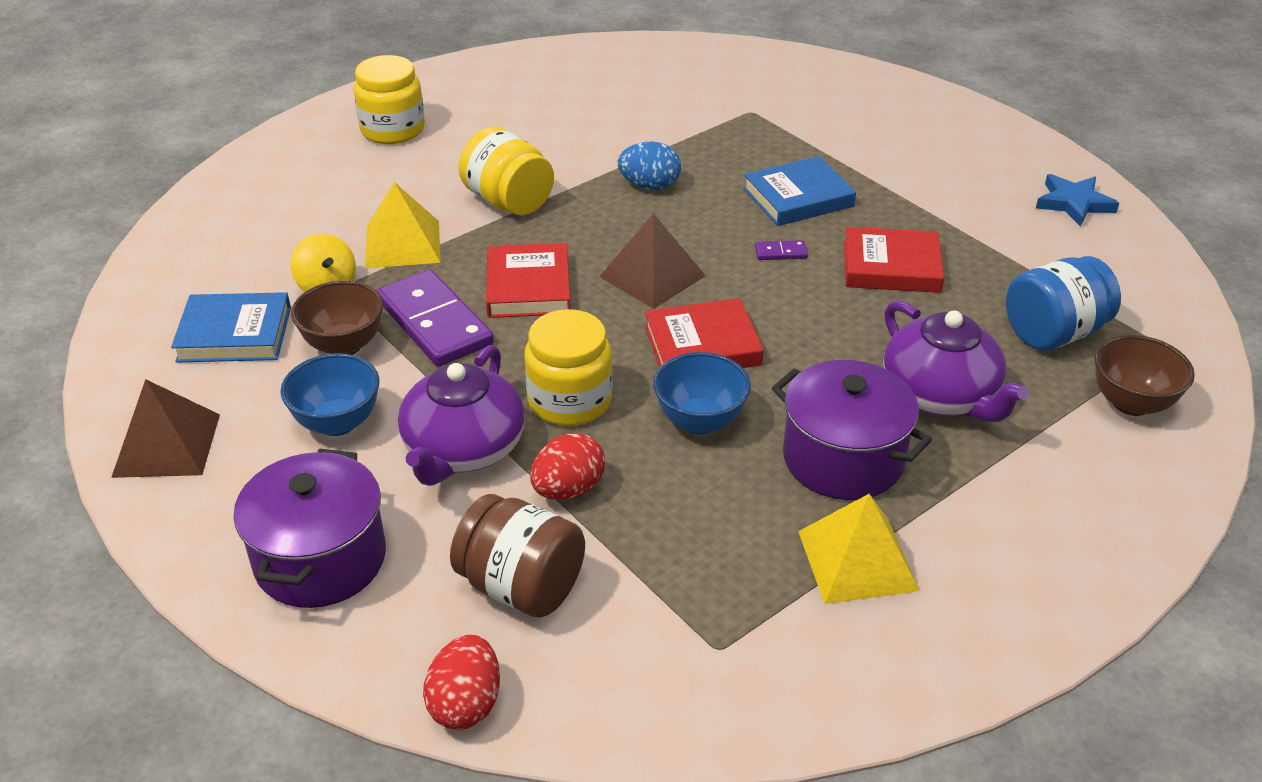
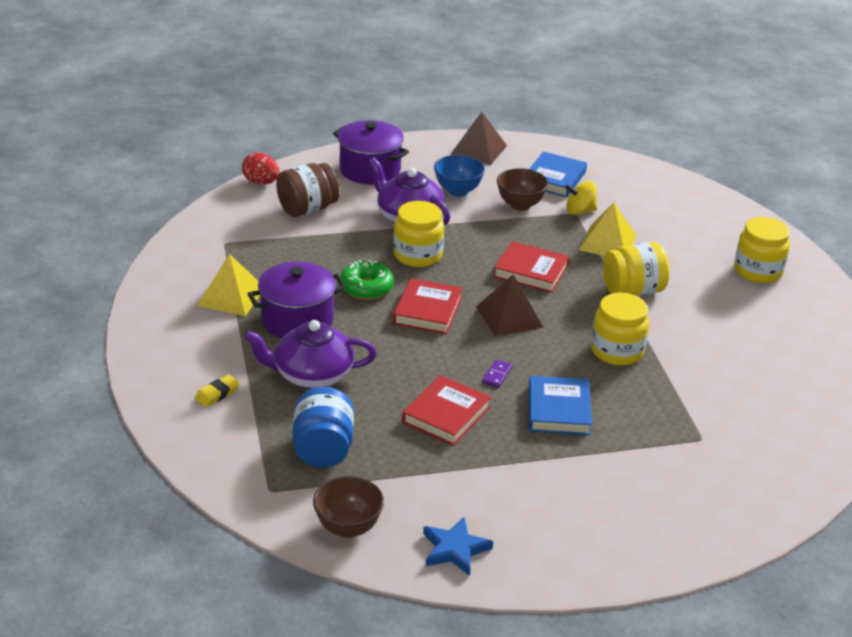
camera: 115 degrees right, 5 degrees down
(434, 323) = (519, 234): purple domino -> none
(568, 489) = (354, 236): red egg -> none
(649, 186) = (617, 351): blue egg -> yellow jar
(700, 421) = (366, 288): blue bowl -> green donut
(1073, 465) = (217, 394): none -> yellow eraser
(1131, 403) = (238, 444): brown bowl -> brown bowl (348, 527)

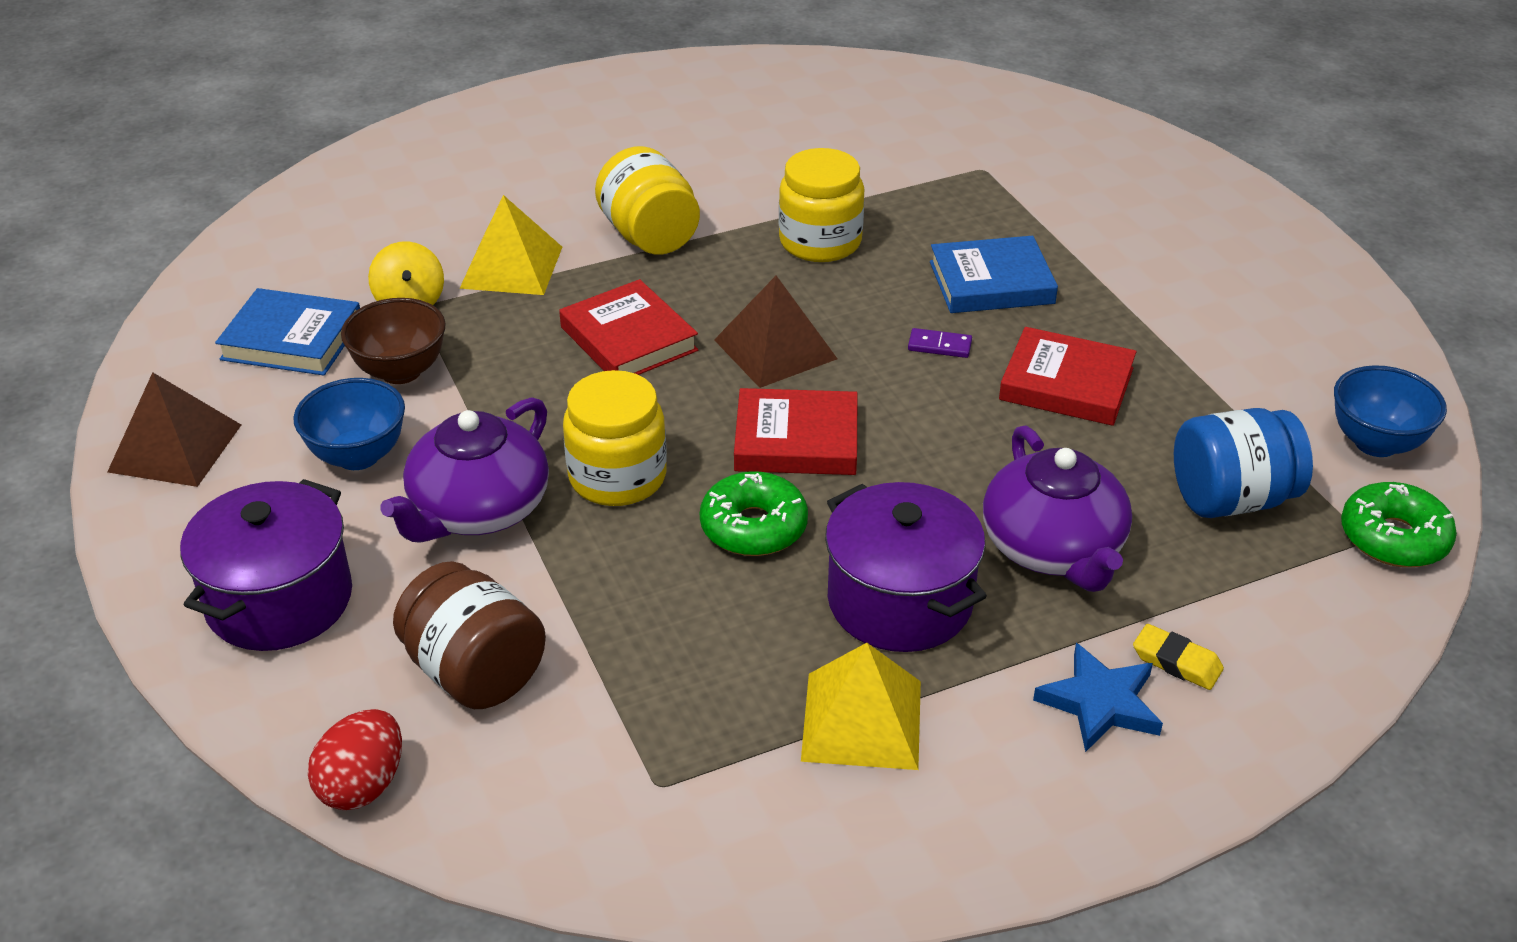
camera: 100 degrees left, 5 degrees up
(265, 503) = (1393, 538): none -> green donut
(348, 527) = (1376, 443): brown bowl -> blue bowl
(455, 549) = (1338, 342): blue star -> blue star (1100, 702)
(531, 271) = (628, 339): red book -> red book turned 45 degrees counterclockwise
(758, 271) = (556, 133): yellow jar -> none

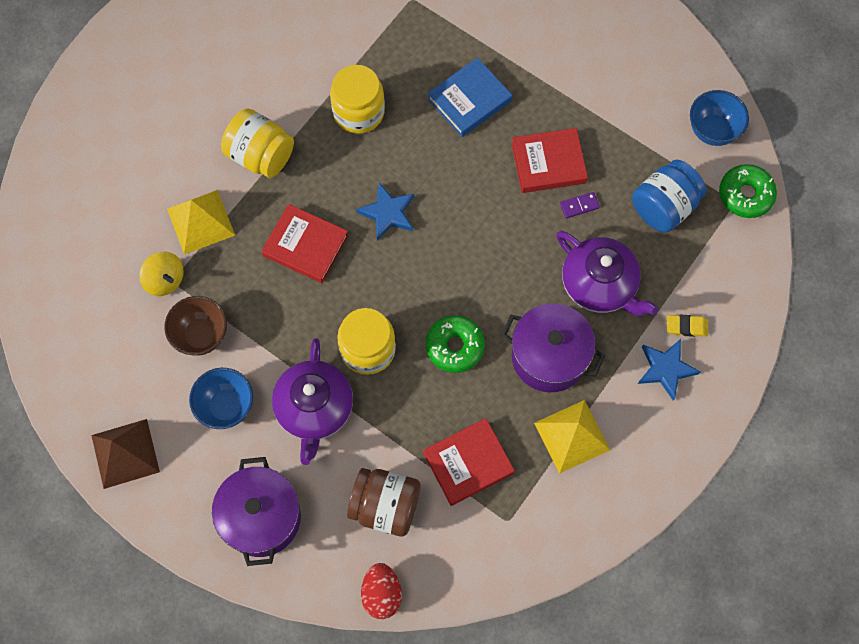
camera: 30 degrees left, 30 degrees up
(292, 339) = (122, 343): blue book -> none
(775, 349) = (388, 213): brown pyramid -> blue star
(796, 440) = (439, 276): red book -> red book (468, 463)
(939, 346) = (470, 166): purple domino -> purple domino (579, 206)

